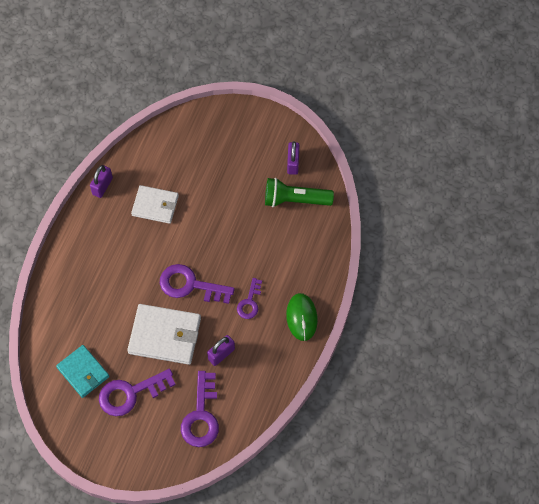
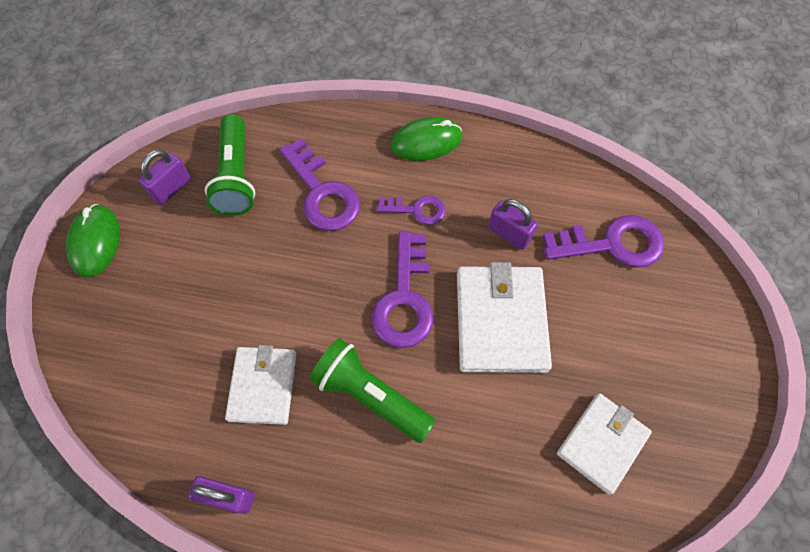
camera: 100 degrees left, 0 degrees up
(83, 372) = (602, 443): turquoise wallet -> white wallet
(130, 393) = (612, 354): purple key -> purple key (322, 193)
(138, 258) = (370, 395): none -> green flashlight
(262, 123) = (95, 242): none -> green mouse
(293, 163) = (172, 188): purple padlock -> purple padlock turned 45 degrees counterclockwise

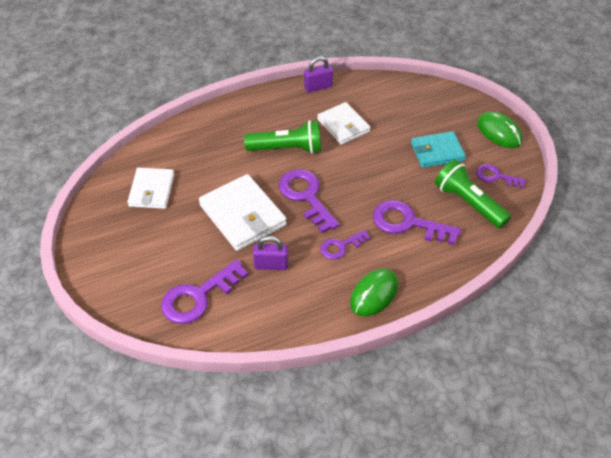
camera: 145 degrees right, 15 degrees down
(172, 188) = (496, 176): purple padlock -> purple key
(194, 262) = (437, 152): none -> turquoise wallet

